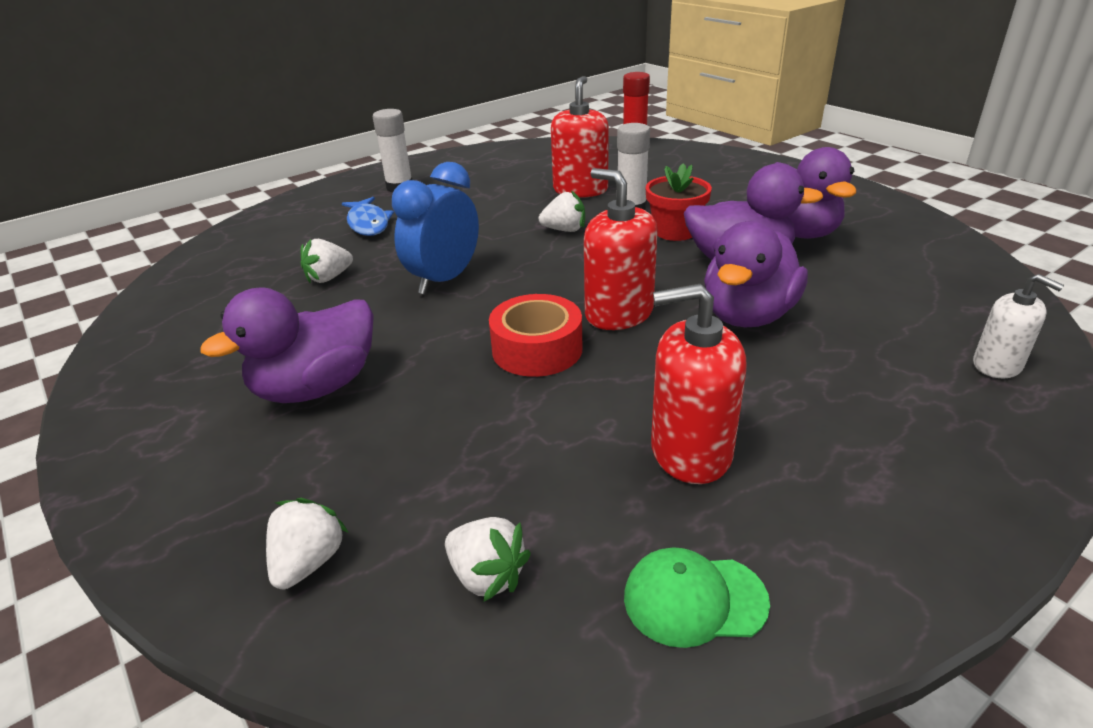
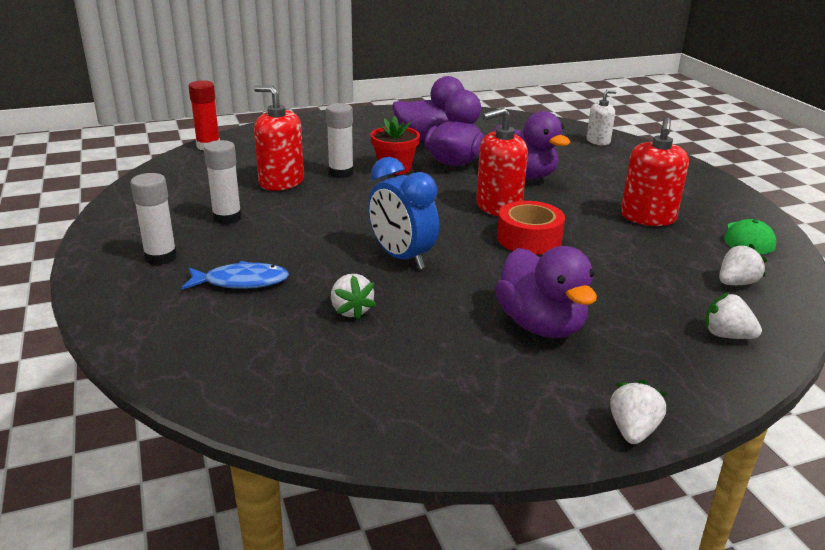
camera: 75 degrees left, 5 degrees down
(484, 189) = (227, 218): none -> white glue stick
(564, 230) = (354, 201): white strawberry -> white strawberry (633, 430)

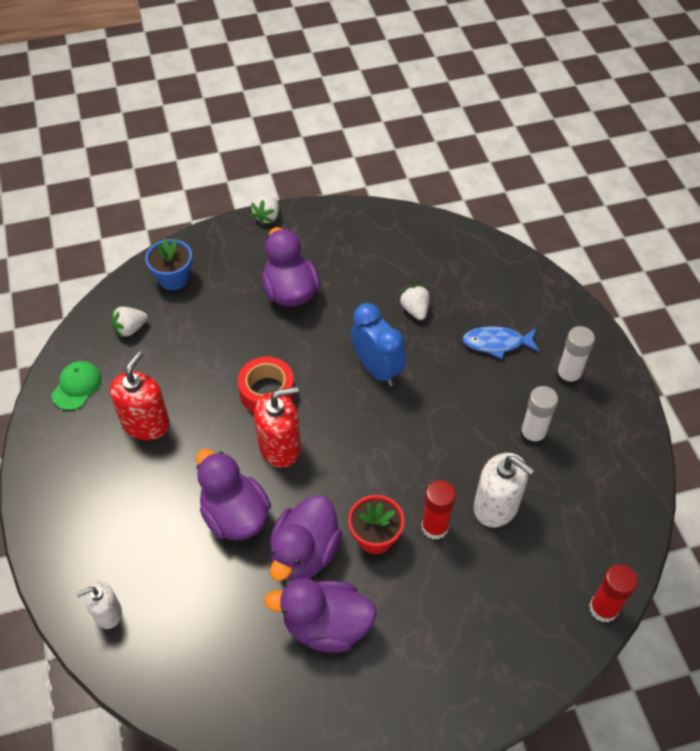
camera: 175 degrees left, 25 degrees up
(281, 182) = (496, 506): red soap dispenser -> white soap dispenser
(341, 173) = (435, 527): white glue stick -> red glue stick
(726, 335) = (173, 278): white strawberry -> blue flower pot

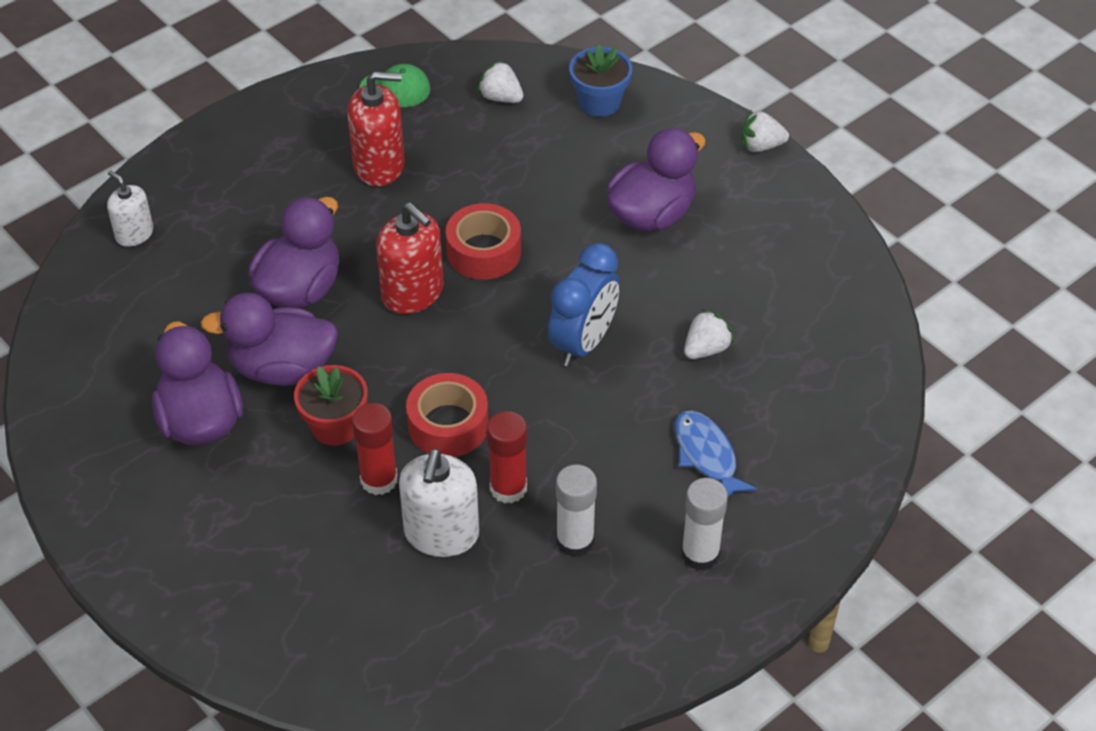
camera: 65 degrees right, 5 degrees down
(407, 469) = (448, 425): none -> red tape
(603, 608) = (347, 693): red glue stick -> red glue stick (508, 488)

